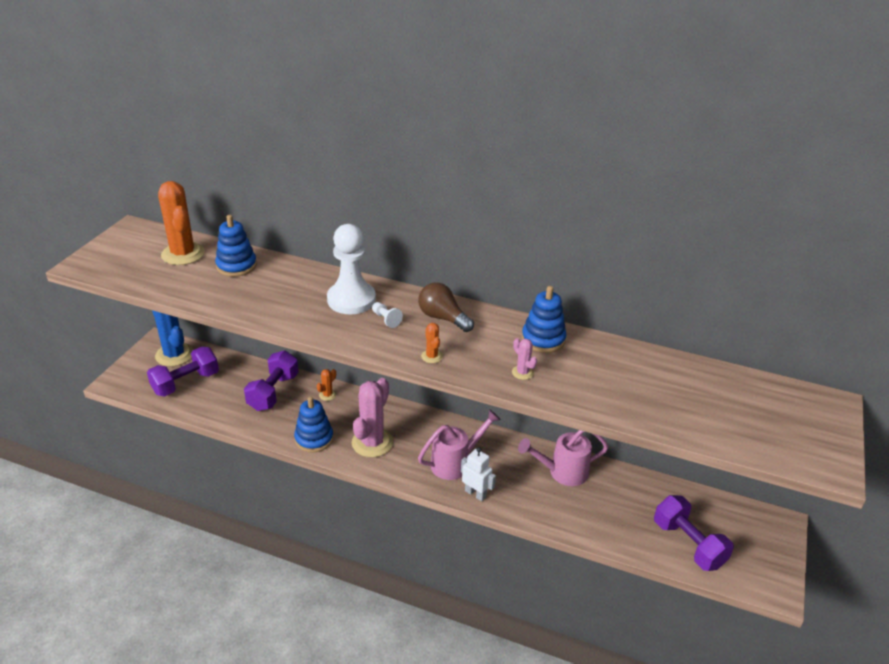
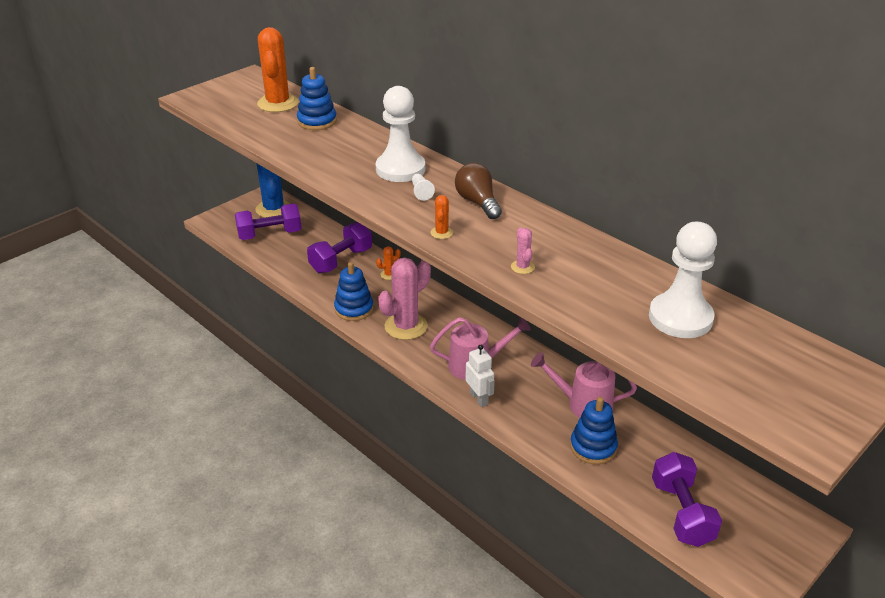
camera: 25 degrees right, 0 degrees up
(543, 339) = (567, 243): blue stacking toy -> blue stacking toy (593, 447)
(673, 386) = (680, 318): none -> white pawn

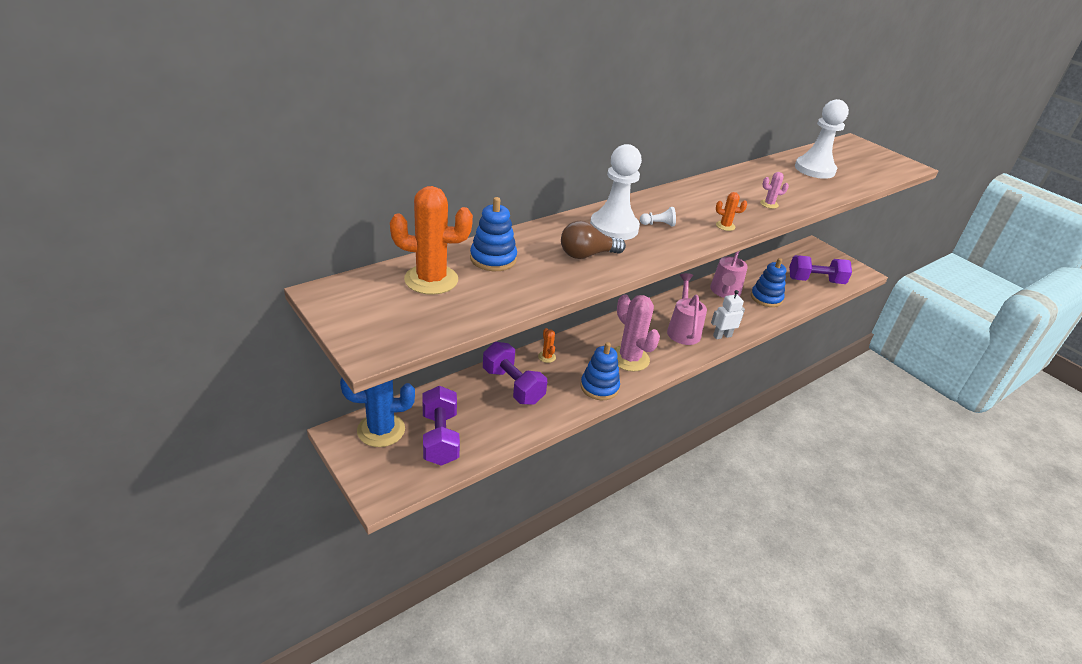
camera: 85 degrees left, 0 degrees up
(477, 202) = (676, 204): brown light bulb -> brown light bulb (587, 255)

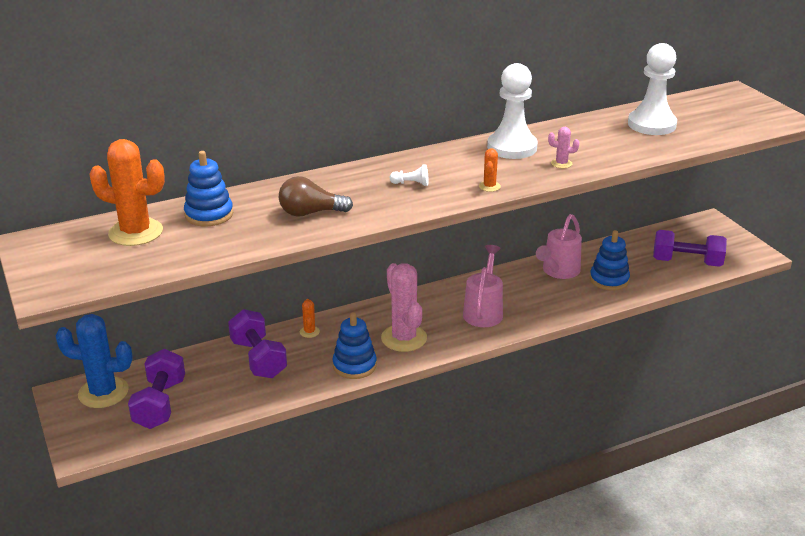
camera: 15 degrees right, 5 degrees down
(614, 227) = (358, 186): white pawn -> white pawn (512, 147)
(722, 336) = (529, 319): white robot -> none
(725, 226) = (489, 186): orange cactus -> orange cactus turned 75 degrees clockwise

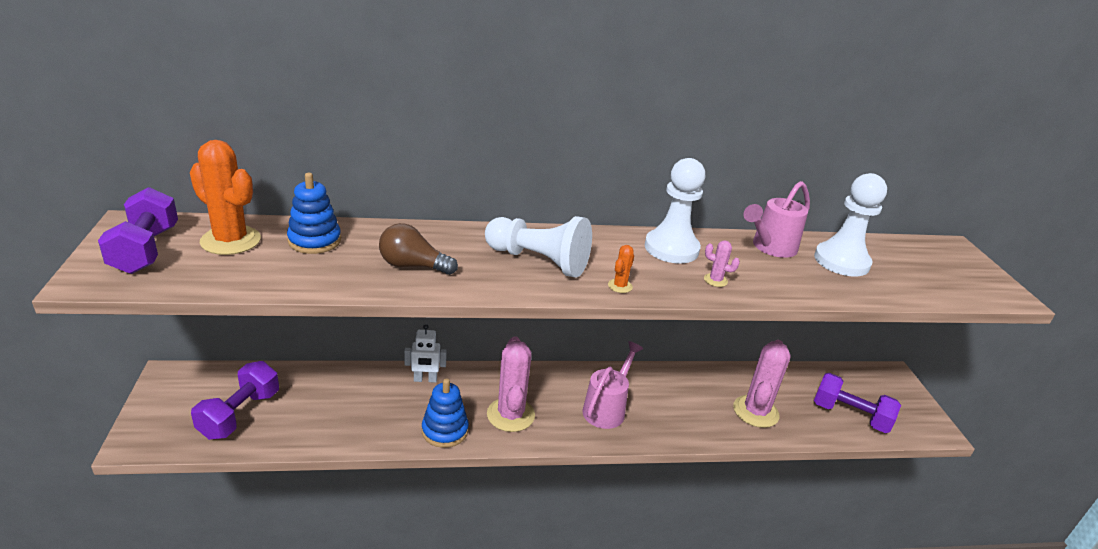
camera: 15 degrees right, 0 degrees up
(103, 392) = (201, 386): blue cactus -> none
(258, 359) = (360, 394): purple dumbbell -> purple dumbbell (146, 250)
(309, 332) = (425, 379): orange cactus -> white robot
(411, 184) = (539, 261): white pawn -> white pawn, size x2.49
(558, 271) = (705, 386): pink watering can -> pink watering can (770, 248)
(609, 280) = (755, 411): blue stacking toy -> pink cactus

